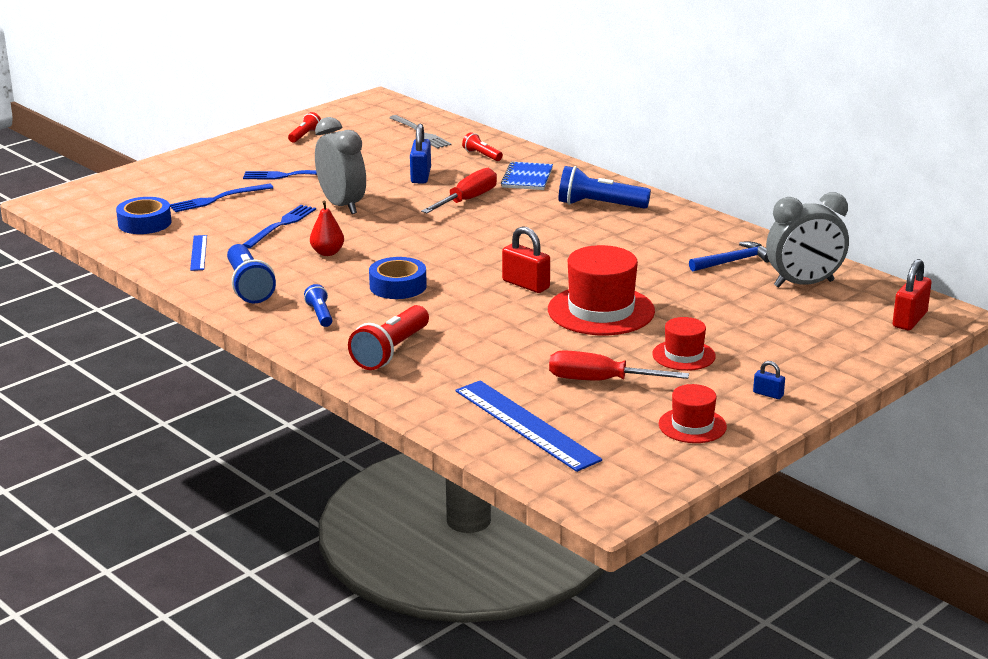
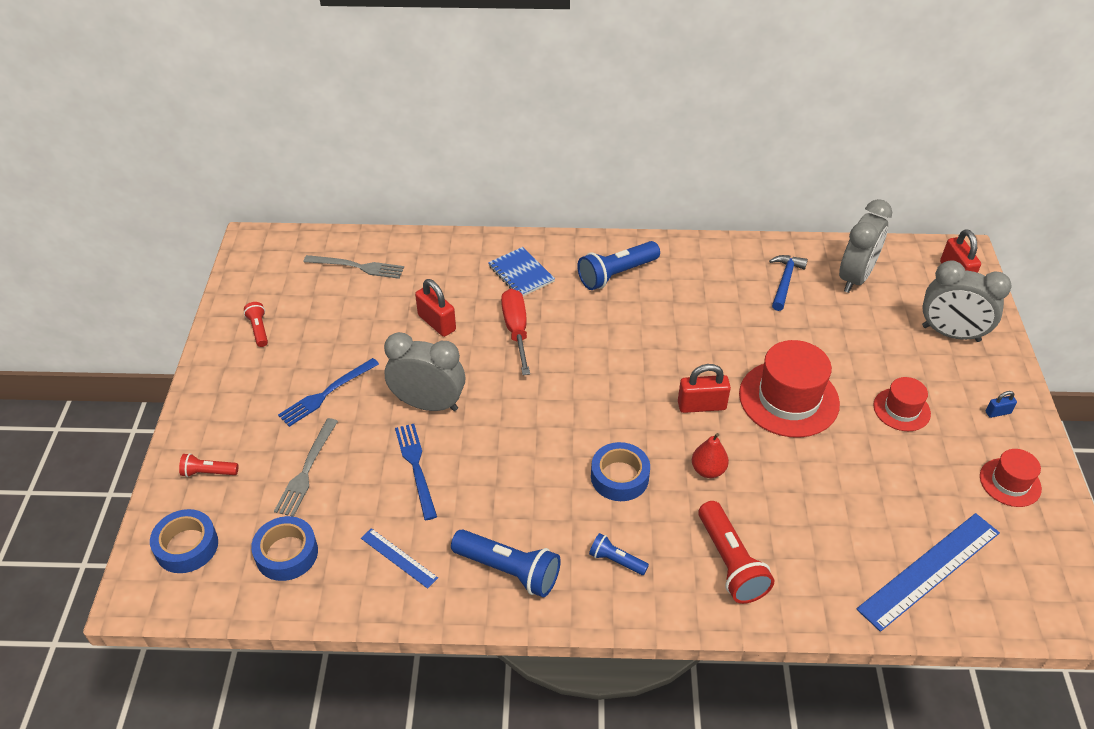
camera: 45 degrees left, 20 degrees up
(102, 197) = (187, 546): none -> blue tape
(218, 199) = (306, 470): blue fork -> grey fork
(327, 253) = (506, 475): red pear -> red pear (708, 470)
(421, 176) = (437, 323): blue padlock -> red padlock
(482, 155) = (447, 266): red flashlight -> red flashlight (208, 472)
(526, 425) = (929, 570): blue ruler -> blue ruler turned 45 degrees counterclockwise
(600, 381) = (899, 479): red screwdriver -> none
(824, 343) = (951, 334): none -> grey clock

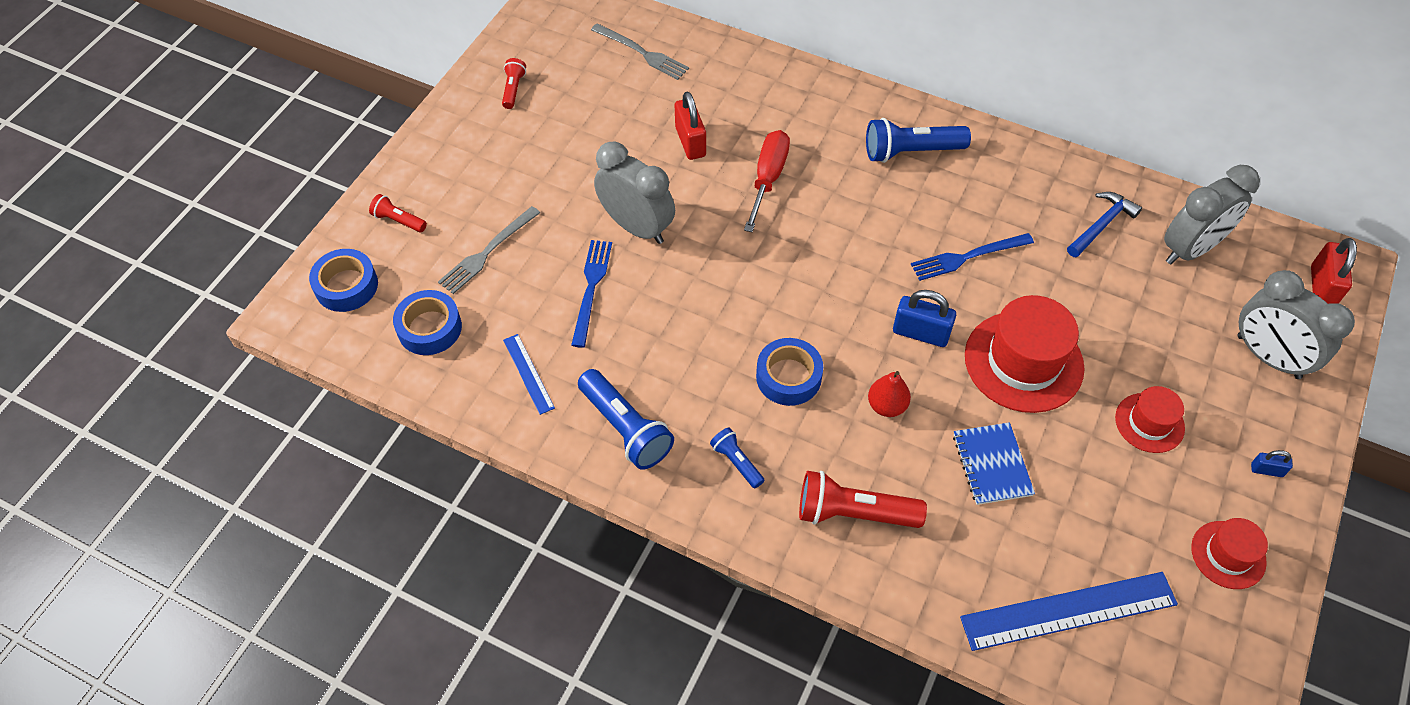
camera: 25 degrees right, 10 degrees up
(326, 393) = (544, 180): blue fork -> blue fork (968, 257)
(521, 274) = (807, 116): blue notebook -> blue notebook (992, 465)
(701, 405) = (920, 333): red padlock -> blue padlock
(730, 563) = (853, 513): red flashlight -> red flashlight turned 90 degrees clockwise

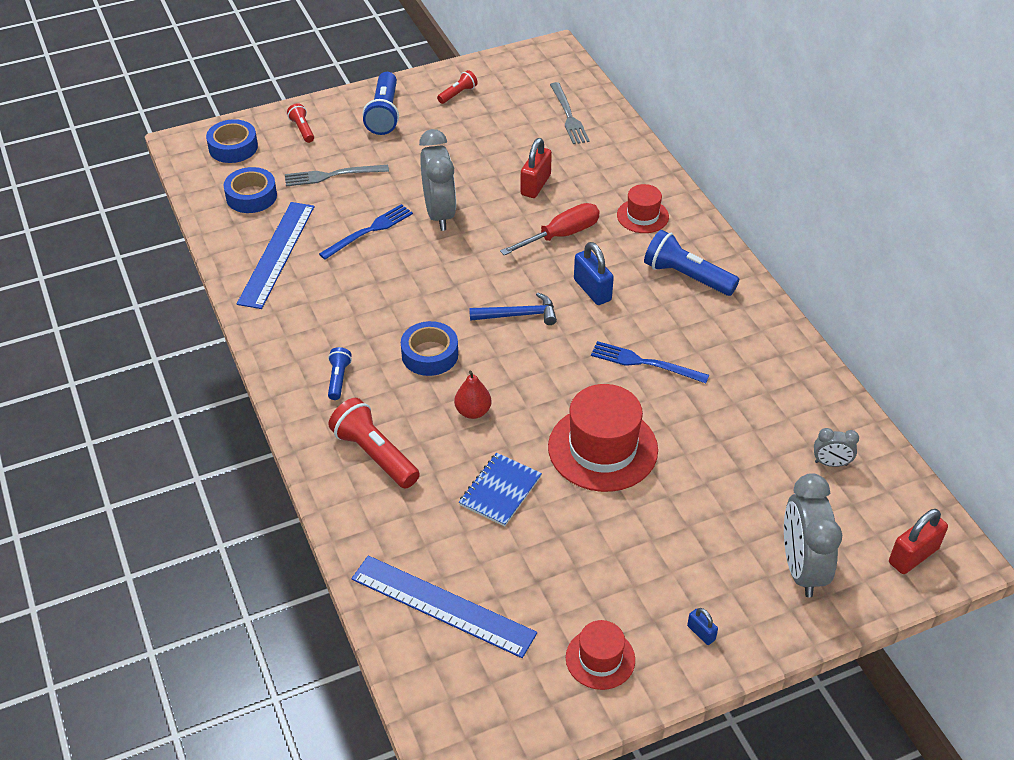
camera: 40 degrees right, 10 degrees down
(528, 373) = (277, 254): blue ruler -> blue ruler, size x1.97
(626, 429) = (296, 318): blue flashlight -> blue flashlight (384, 114)
(920, 333) = (551, 386): blue padlock -> blue padlock (592, 290)
(1101, 225) = (777, 405): blue hammer -> blue hammer (518, 315)
(1149, 423) = (648, 544): red hat -> red hat (642, 216)
(1190, 249) = (831, 463): grey clock -> grey clock, size x0.48

